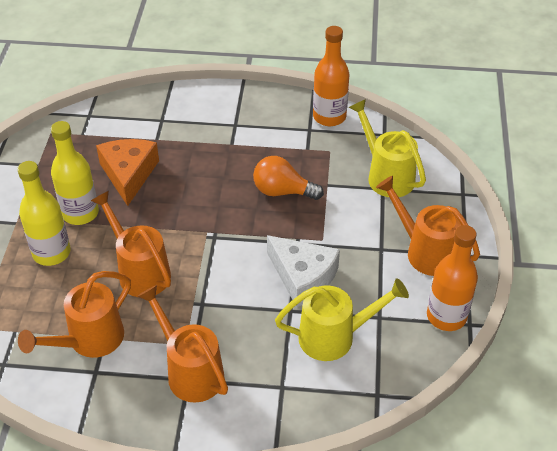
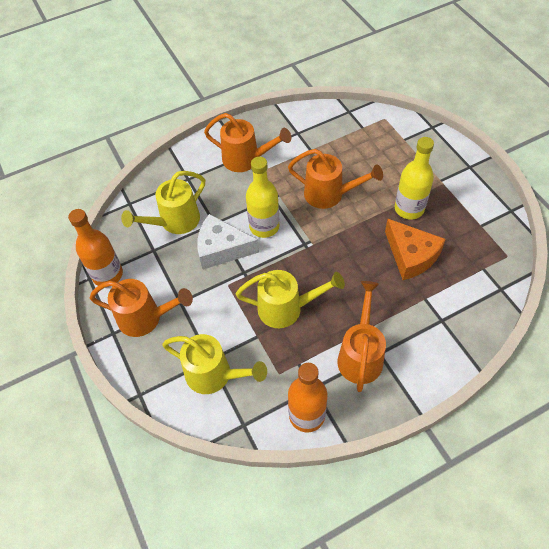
camera: 150 degrees right, 10 degrees up
(51, 253) = (395, 175): yellow bottle -> yellow bottle (264, 226)
(89, 340) = (317, 144): orange watering can -> orange watering can (361, 355)
(282, 191) = (286, 308): orange light bulb -> yellow watering can

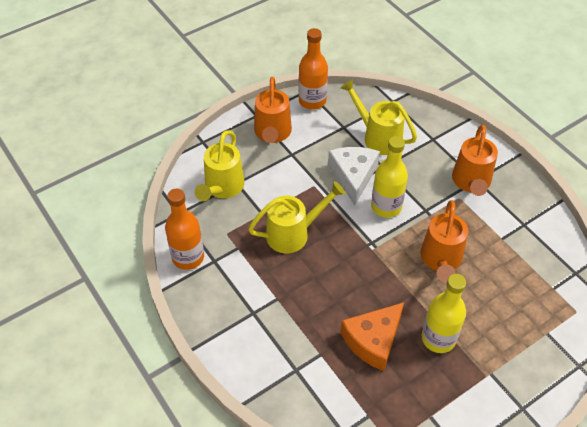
camera: 80 degrees right, 5 degrees down
(286, 308) = (293, 233): yellow watering can -> yellow watering can turned 105 degrees counterclockwise
(361, 355) = (250, 297): orange watering can -> none

